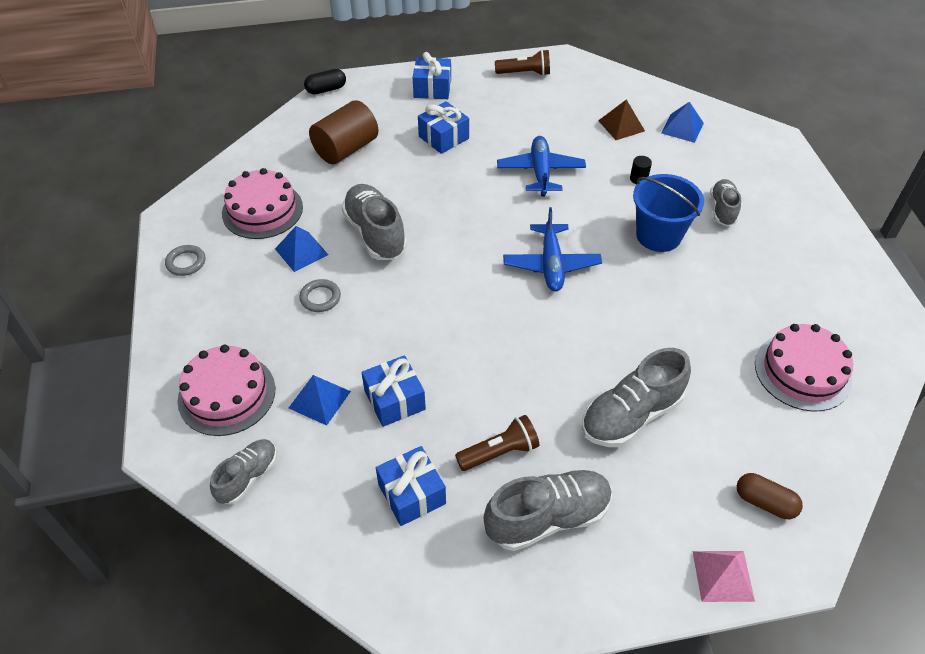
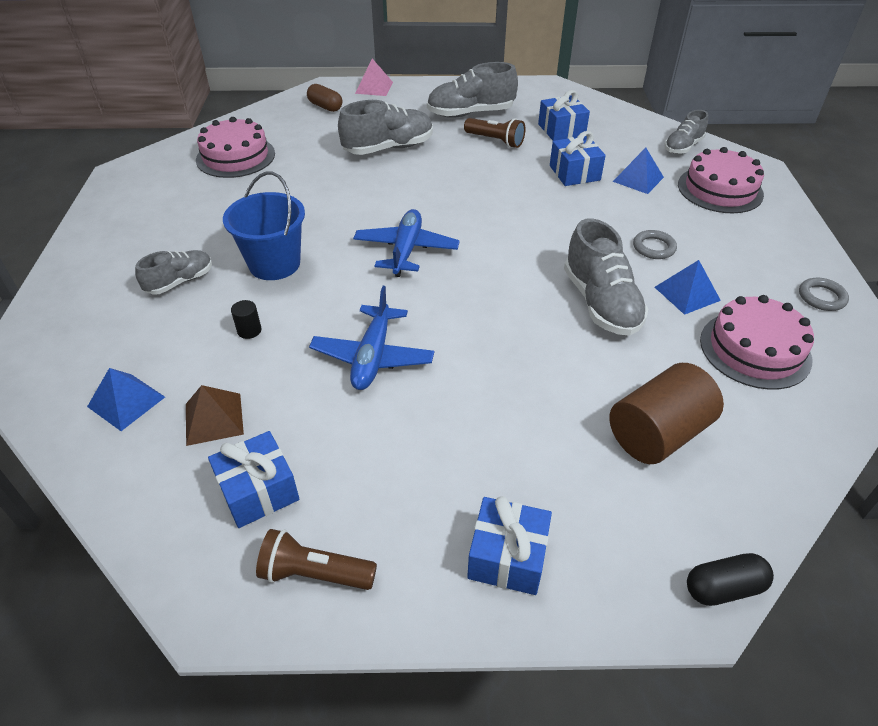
camera: 170 degrees left, 5 degrees down
(443, 137) = (500, 434): blue gift -> blue gift (258, 491)
(499, 452) = (495, 141): brown flashlight -> brown flashlight turned 135 degrees counterclockwise
(722, 209) = (180, 282): grey shoe -> grey shoe turned 150 degrees counterclockwise

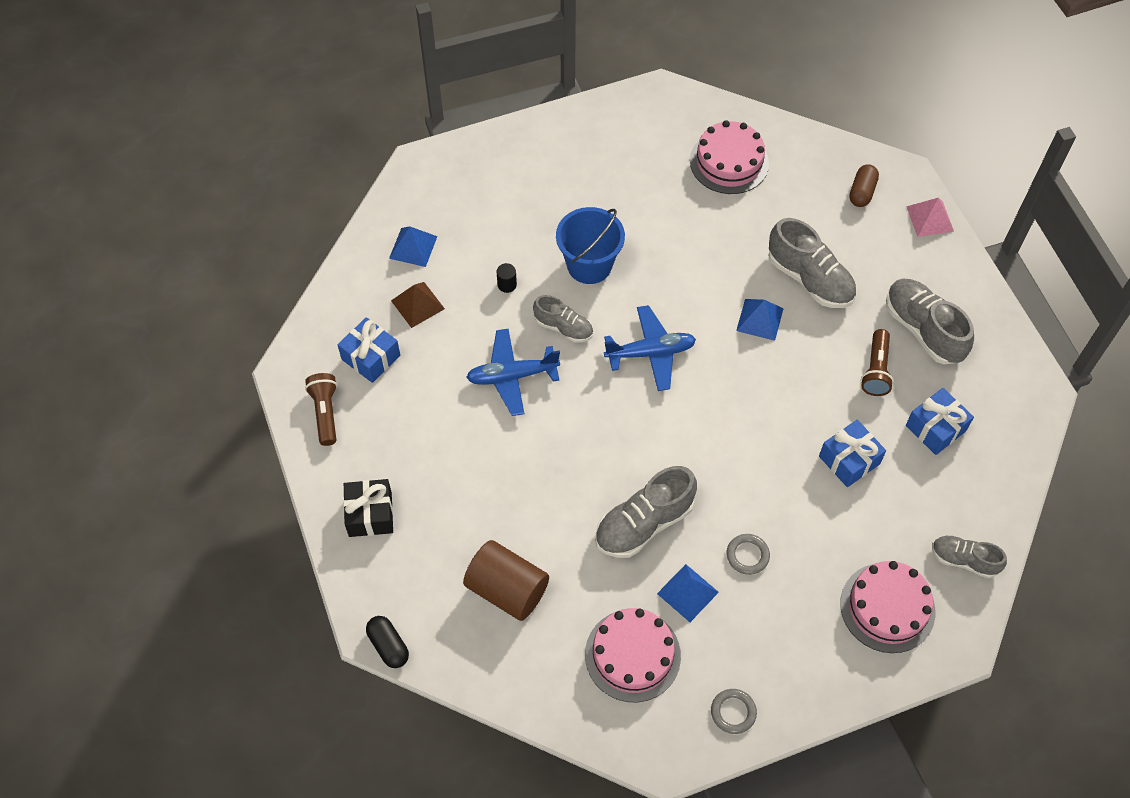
camera: 70 degrees right, 15 degrees up
(180, 282) = (540, 213): grey shoe -> grey shoe (563, 327)
(507, 557) = (370, 514): blue gift -> black gift
(638, 179) = (868, 523): blue pyramid -> blue pyramid (760, 319)

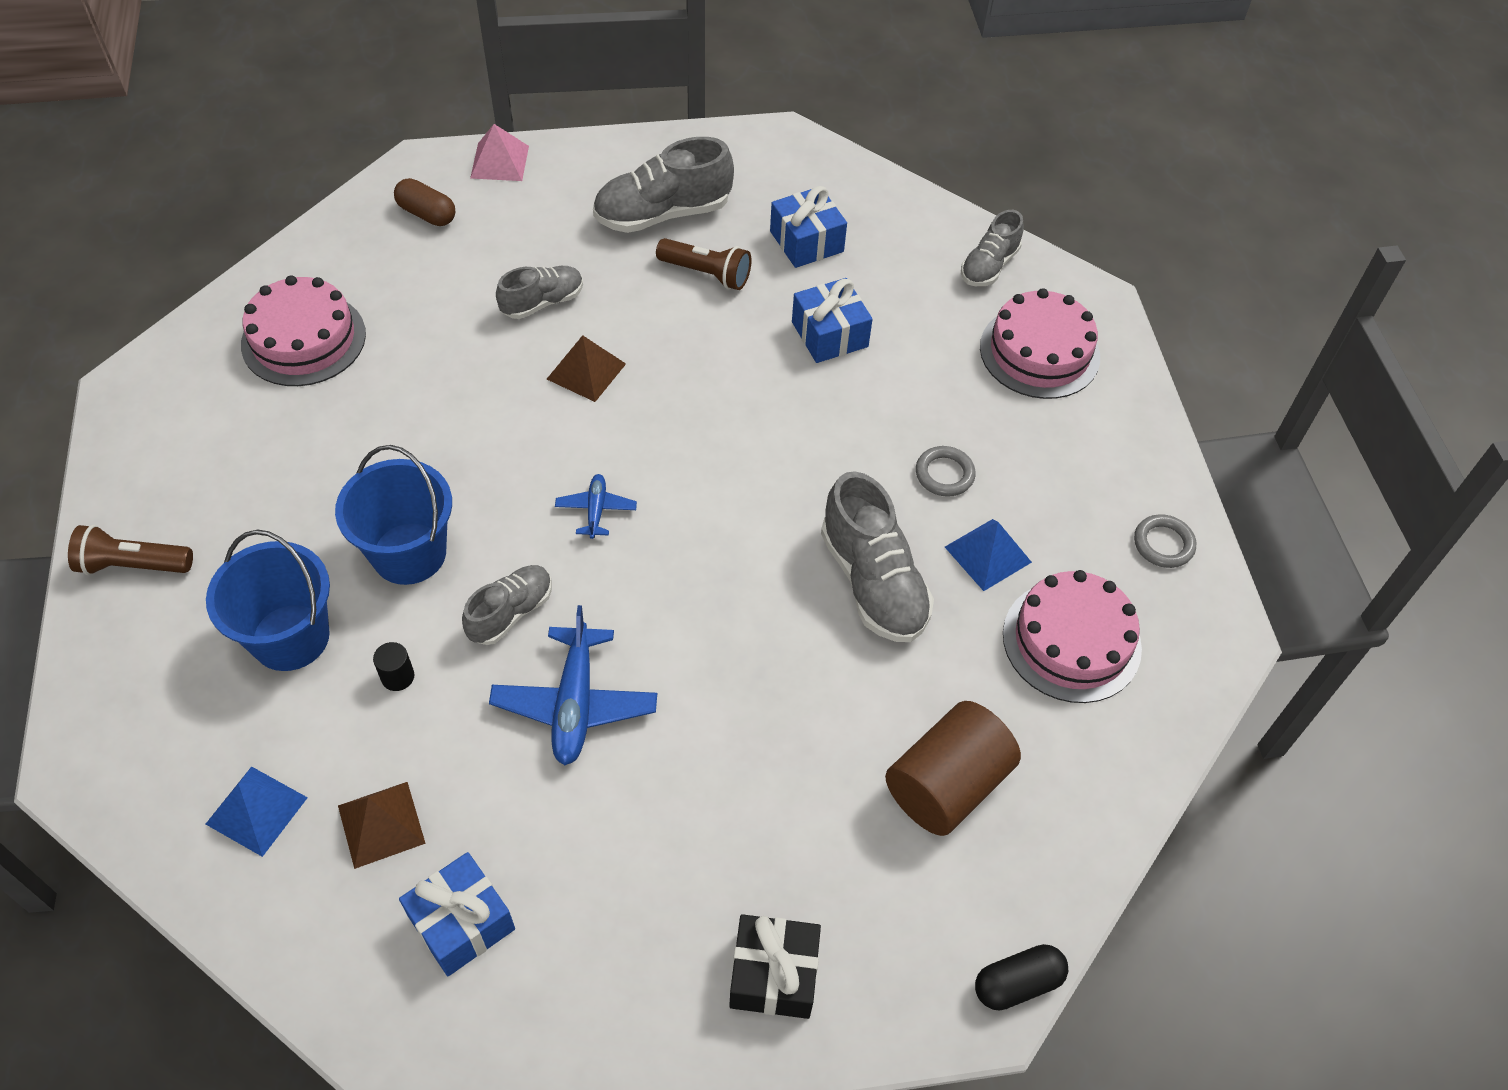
camera: 80 degrees left, 5 degrees down
(325, 413) = (551, 1023): brown flashlight -> brown flashlight (133, 565)
(518, 227) = (290, 637): none -> blue bucket
(650, 353) = (596, 510): blue plane -> blue plane, size x0.54
(760, 319) = (586, 371): blue pyramid -> brown pyramid
(809, 279) = (542, 302): grey shoe -> grey shoe, size x0.61

